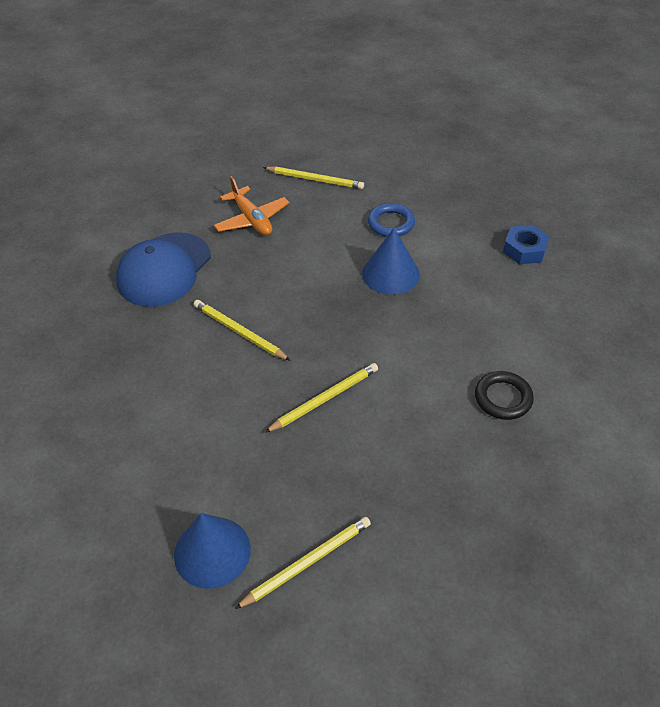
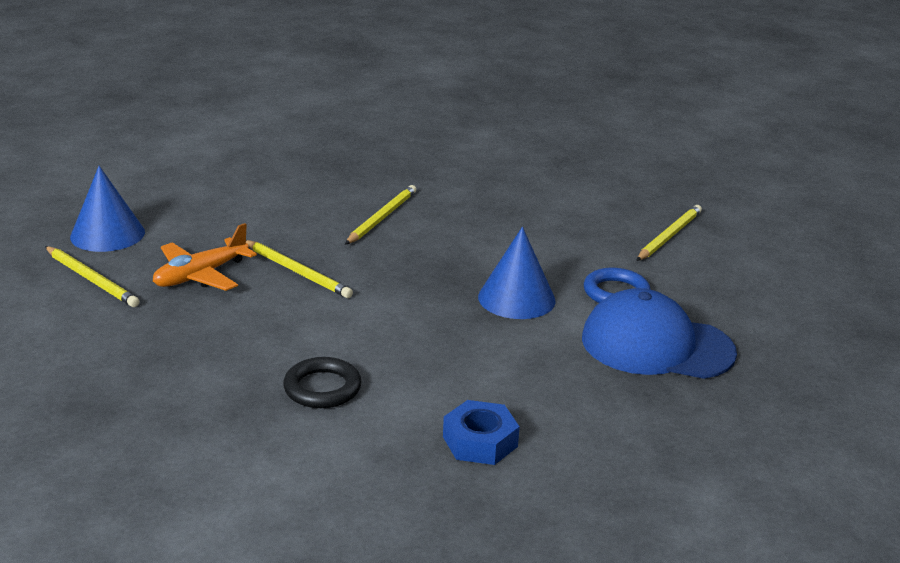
camera: 75 degrees right, 20 degrees down
(164, 269) = (458, 171): blue cap -> blue cap (656, 345)
(252, 219) = (566, 206): orange plane -> orange plane (201, 275)
(315, 179) = (669, 236): yellow pencil -> yellow pencil turned 150 degrees counterclockwise
(524, 250) = (624, 403): blue nut -> blue nut (480, 441)

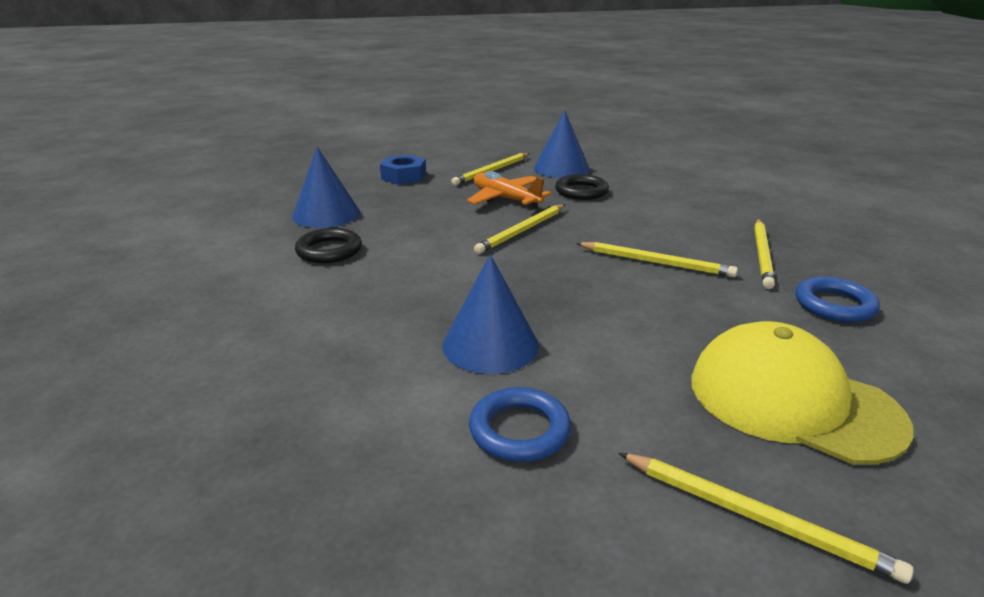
camera: 90 degrees right, 0 degrees up
(194, 230) = (581, 191): none -> black ring
(204, 400) = (326, 214): none -> blue cone
(375, 175) = (762, 255): none -> yellow pencil
(458, 169) = (834, 305): none -> blue ring
(480, 441) = (217, 320): blue nut -> blue nut (403, 176)
(572, 207) = (792, 401): none -> yellow cap
(656, 345) = (370, 460): blue cap -> none

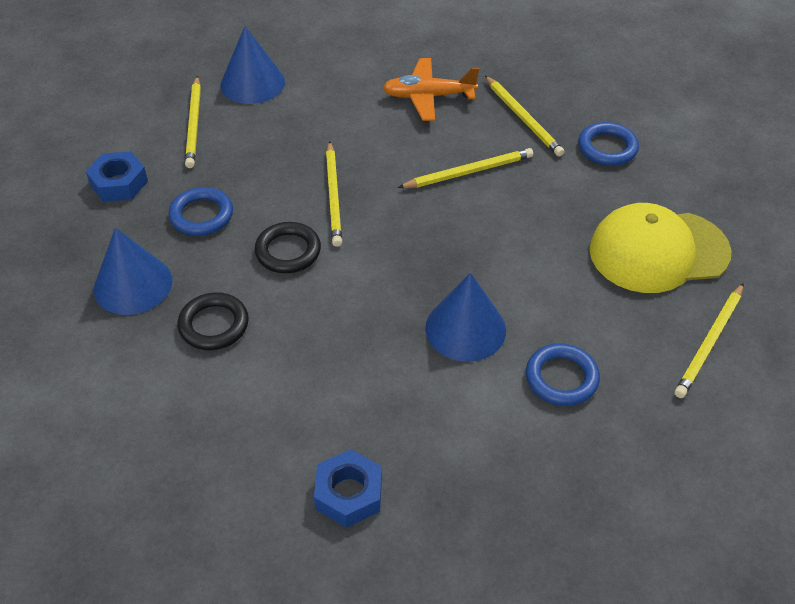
camera: 45 degrees left, 20 degrees up
(218, 383) = (349, 493): none -> blue nut
(421, 205) = (201, 215): none -> blue ring
(506, 199) = (265, 161): orange plane -> orange plane (428, 96)
(581, 191) = (313, 110): black ring -> black ring (288, 251)
(755, 517) = (709, 343): yellow pencil -> yellow pencil turned 135 degrees clockwise

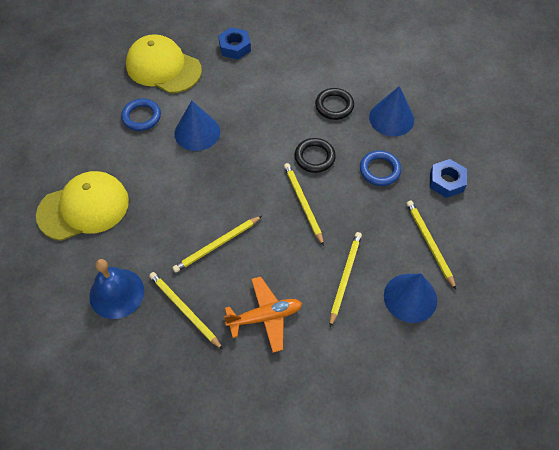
camera: 165 degrees right, 10 degrees up
(509, 477) = (163, 67): none -> yellow cap
(607, 148) = (116, 293): blue ring -> blue bell
(709, 343) = (58, 153): yellow pencil -> yellow pencil (345, 277)

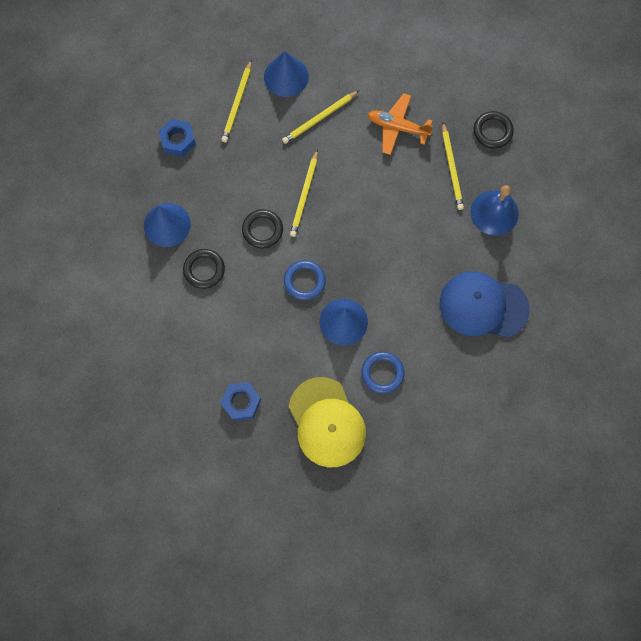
camera: 145 degrees left, 15 degrees up
(84, 208) = (483, 306): yellow cap -> blue cap
(164, 376) = (492, 131): none -> black ring
(217, 245) = (396, 203): yellow pencil -> none
(379, 170) = (220, 184): blue ring -> blue ring (304, 281)

